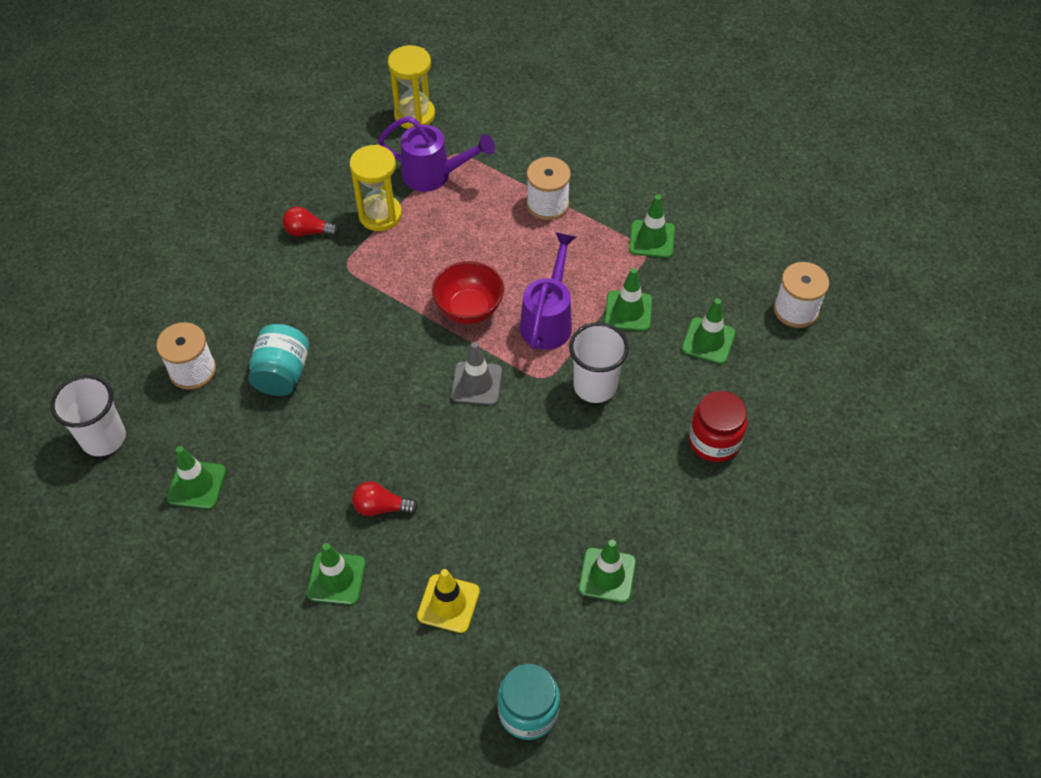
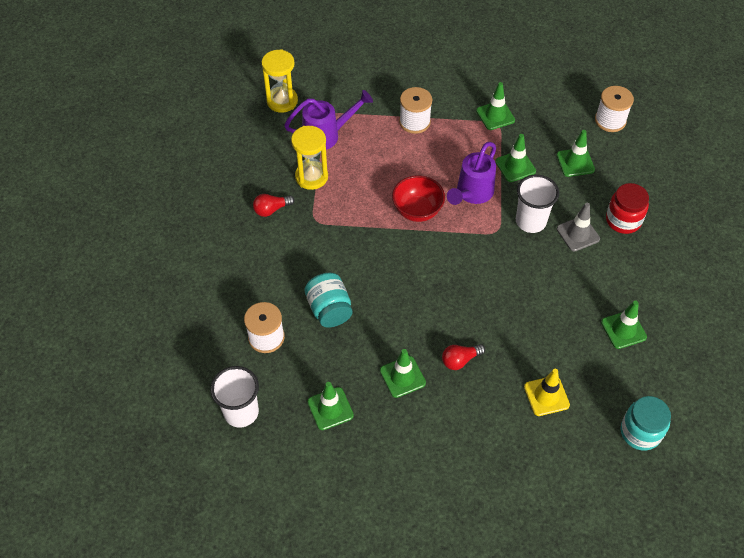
camera: 30 degrees left, 0 degrees up
(336, 578) = (467, 418): green traffic cone -> green traffic cone (402, 377)
(476, 383) = (458, 255): grey traffic cone -> grey traffic cone (578, 234)
(548, 319) = (471, 194): purple watering can -> purple watering can turned 135 degrees counterclockwise

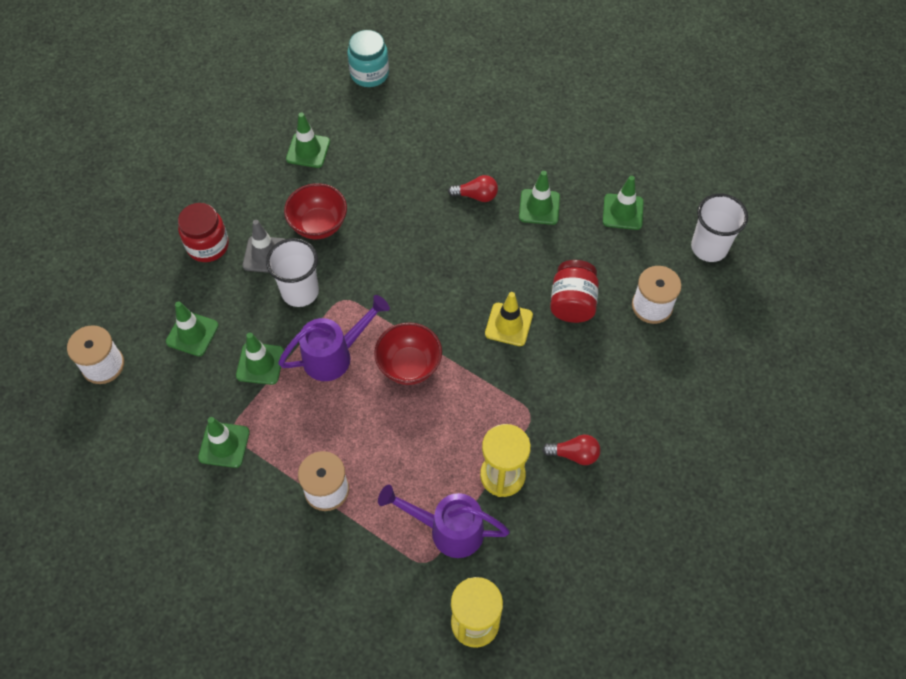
camera: 150 degrees left, 5 degrees up
(329, 309) = (572, 303): turquoise jar -> red jar
(546, 396) = (423, 133): yellow traffic cone -> yellow traffic cone (508, 324)
(560, 274) = (318, 225): none -> red bowl

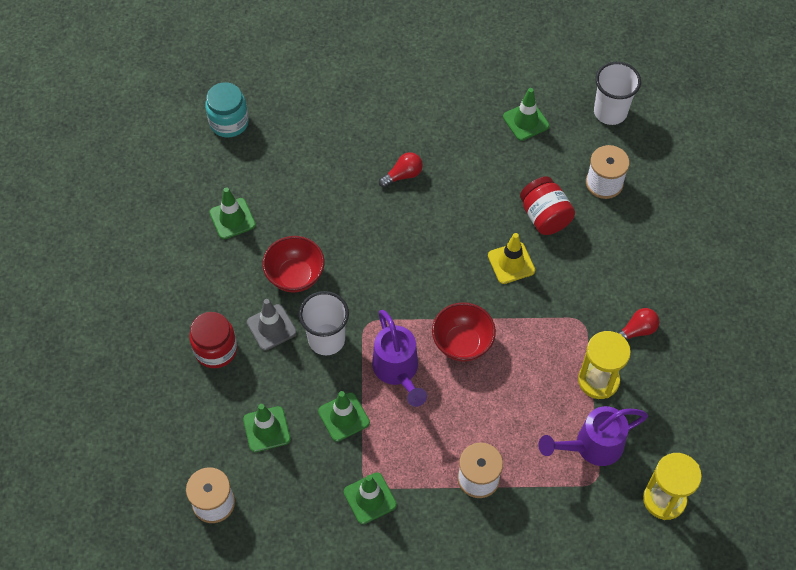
camera: 35 degrees left, 0 degrees up
(335, 355) = (398, 371): purple watering can -> purple watering can turned 135 degrees clockwise
(539, 207) = (459, 155): green traffic cone -> none

